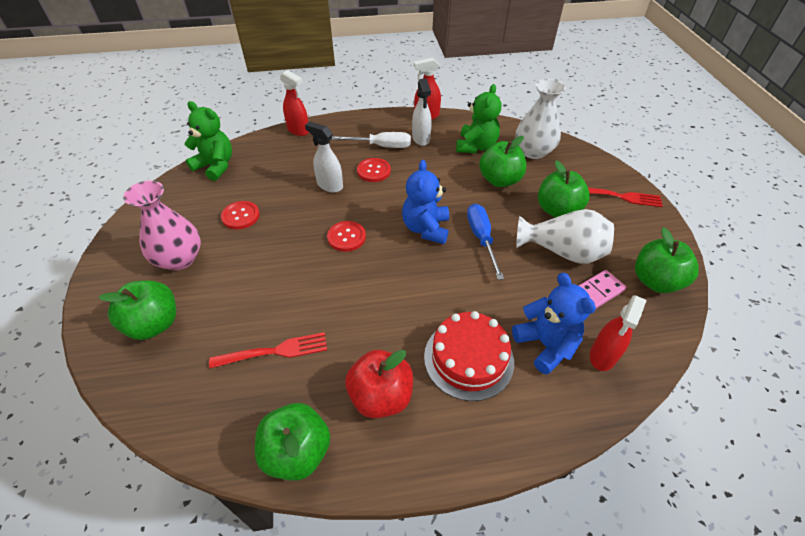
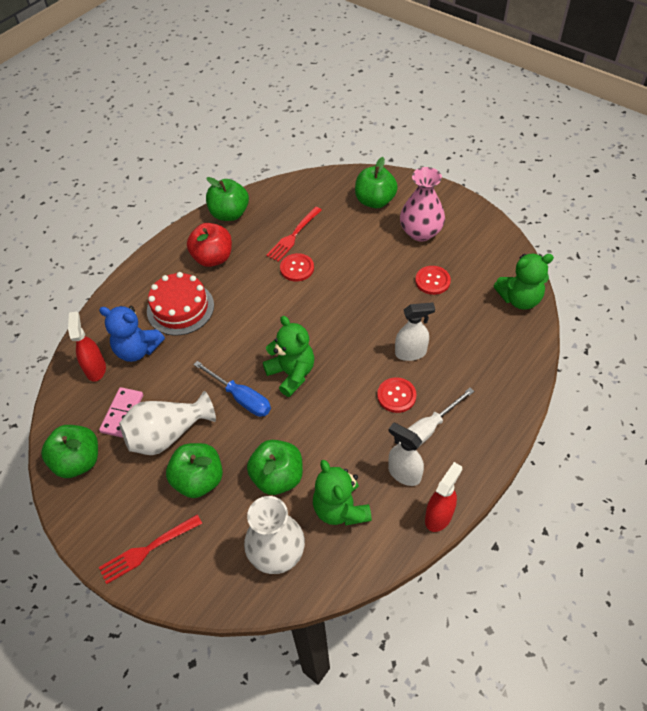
camera: 140 degrees right, 5 degrees up
(298, 130) = (523, 386): red spray bottle -> none
(346, 237) = (340, 323): red button -> red button (297, 268)
(426, 228) = (291, 373): blue teddy bear -> green teddy bear

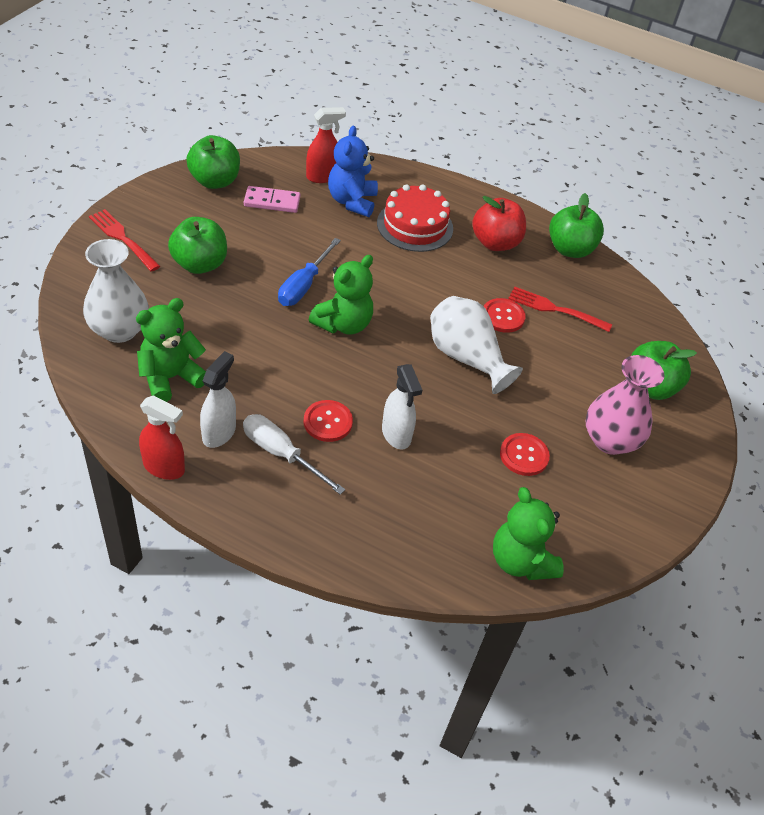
camera: 70 degrees right, 5 degrees down
(168, 434) = (251, 236): white vase -> white vase (466, 358)
(277, 477) = (207, 323): green apple -> none

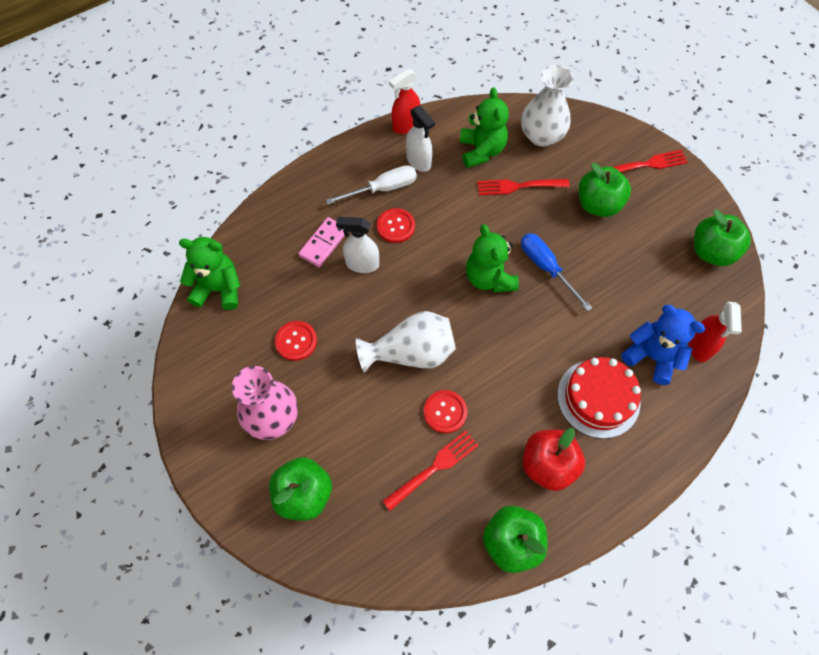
camera: 125 degrees right, 15 degrees up
(208, 331) = (519, 186): none -> red fork
(272, 202) = (669, 287): pink domino -> pink domino (323, 243)

